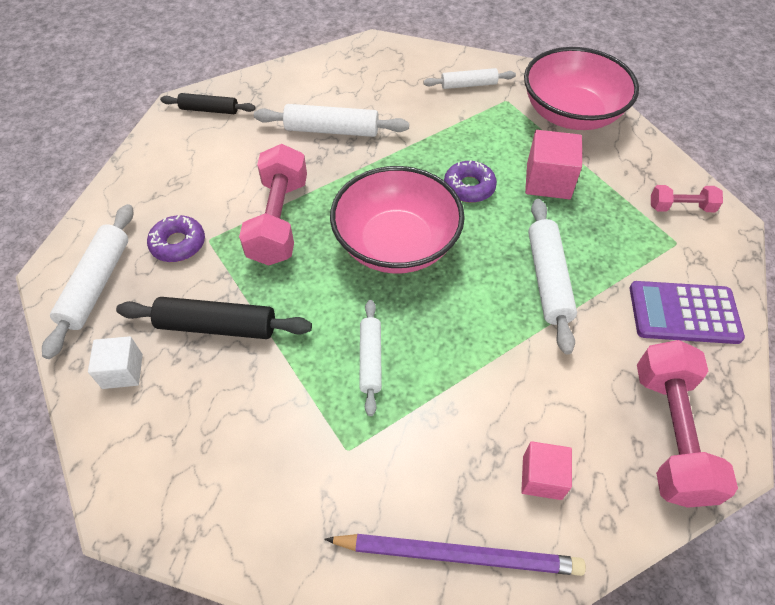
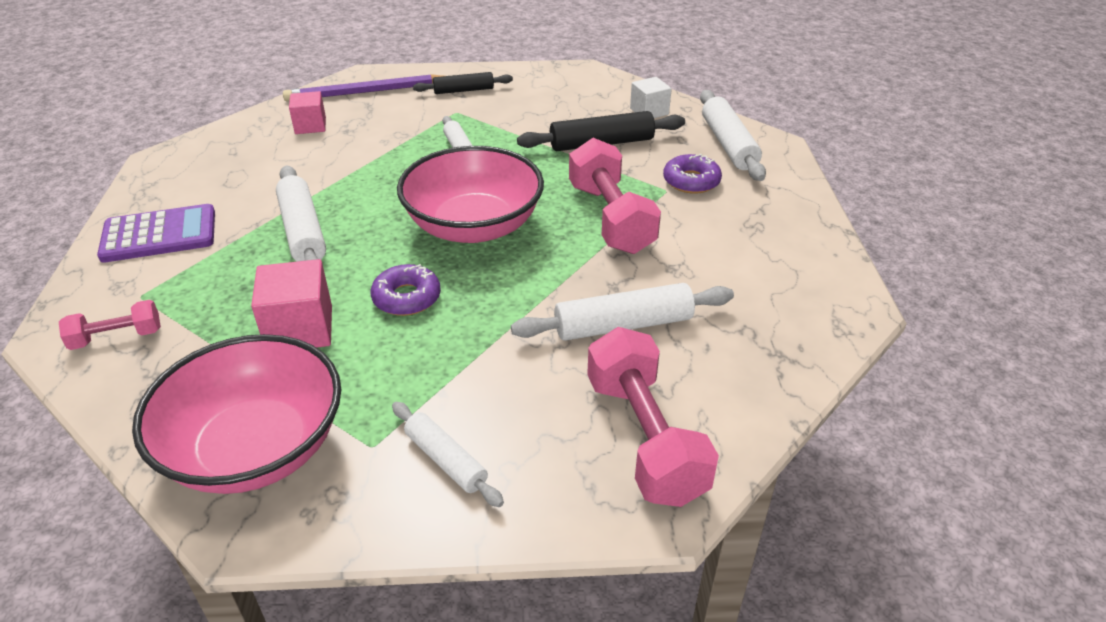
camera: 160 degrees right, 15 degrees down
(209, 110) = (811, 311): black rolling pin -> black rolling pin (463, 90)
(468, 85) = (446, 460): white rolling pin -> white rolling pin turned 75 degrees clockwise
(670, 434) = (203, 161): pink dumbbell -> pink dumbbell (644, 438)

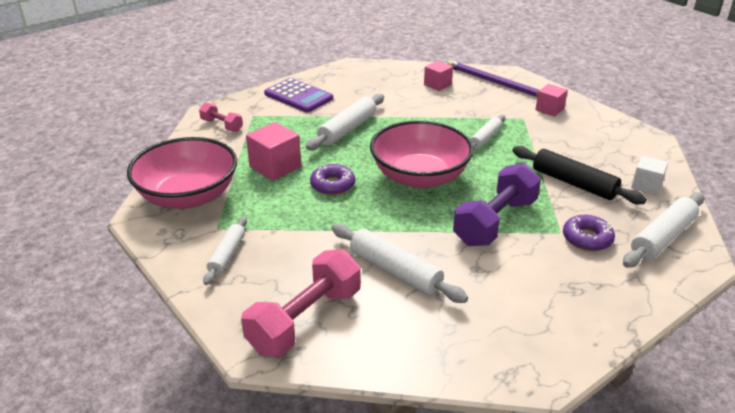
camera: 55 degrees right, 5 degrees down
(463, 90) = (549, 109): black rolling pin -> pink cube
(610, 218) = (495, 222): pink dumbbell -> purple dumbbell

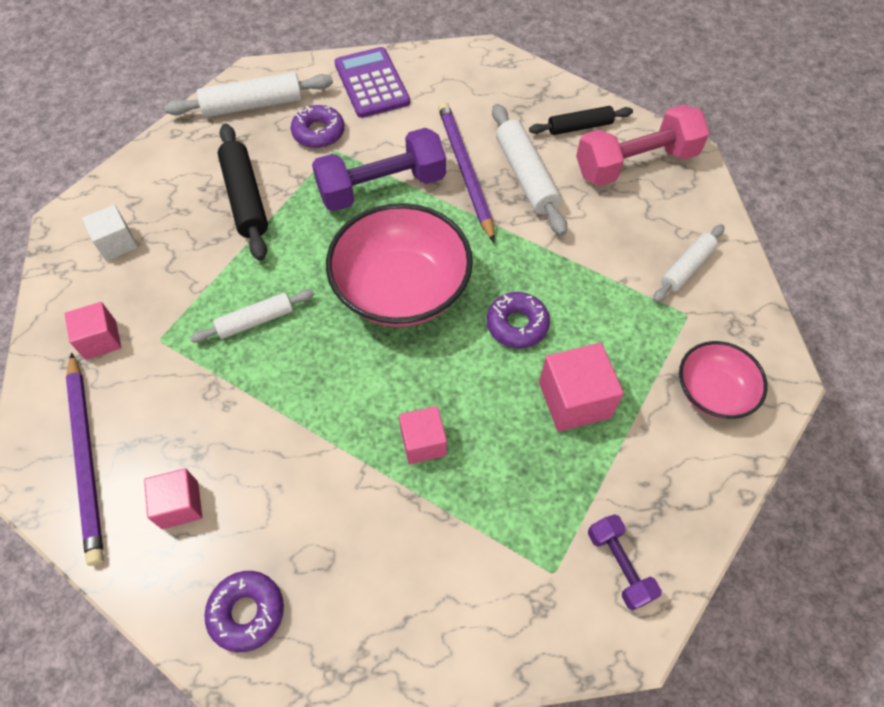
camera: 150 degrees left, 25 degrees up
(188, 196) = (713, 392): pink bowl -> pink bowl, size x0.56
(222, 125) = (619, 565): pink dumbbell -> purple dumbbell
(298, 96) = (442, 603): purple calculator -> purple calculator (372, 83)
(347, 129) = (423, 442): white rolling pin -> pink cube
(377, 74) = (247, 612): none -> purple donut
(379, 334) = (579, 127): none -> black rolling pin
(447, 256) = (465, 171): none -> purple pencil
(646, 186) = (179, 161): white cube -> white cube (117, 243)

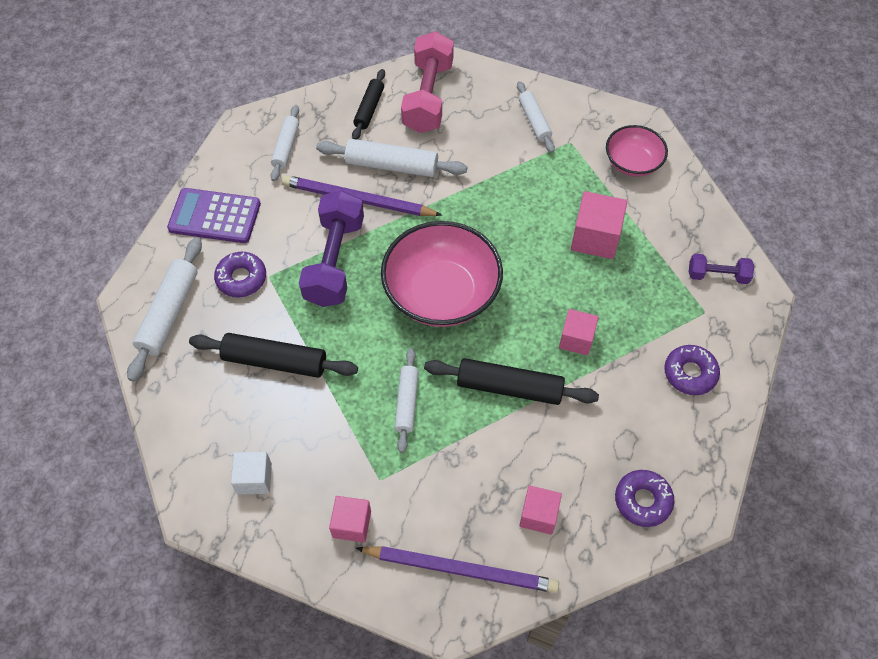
camera: 60 degrees left, 0 degrees up
(323, 404) = (509, 387): none -> black rolling pin
(484, 91) = (286, 147): none -> white rolling pin
(517, 325) = (518, 239): purple donut -> purple donut (690, 373)

